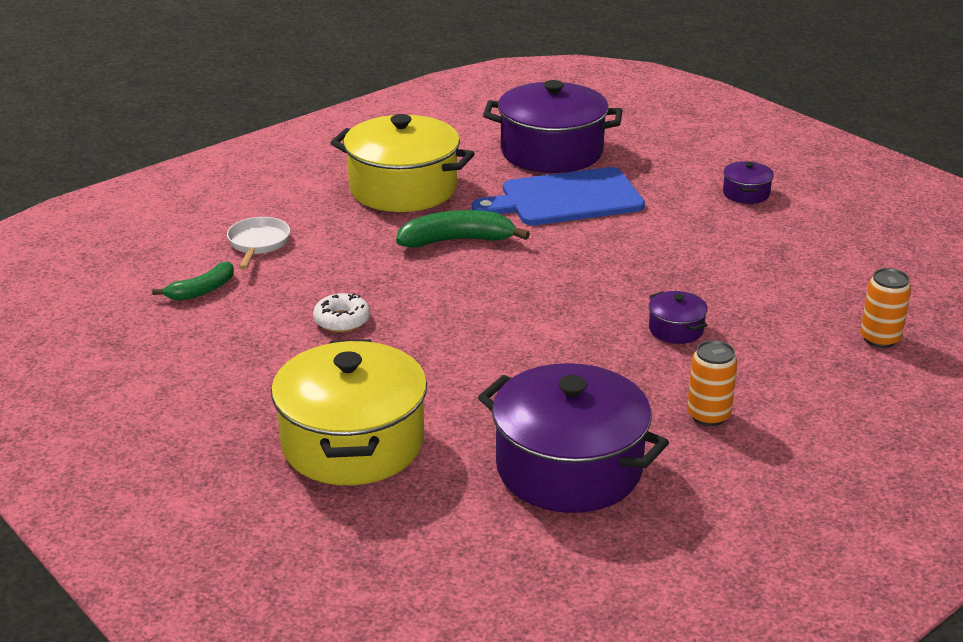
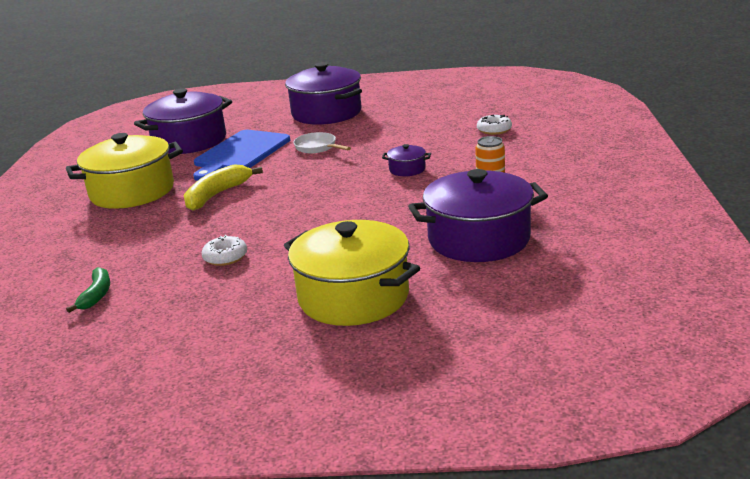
camera: 45 degrees left, 5 degrees down
(258, 244) = (88, 257): white pan -> white pan (317, 147)
(457, 240) = (217, 195): green banana -> yellow banana
(746, 193) = (326, 113): purple pot -> purple pot, size x2.32
(879, 339) = (494, 130): orange can -> white donut

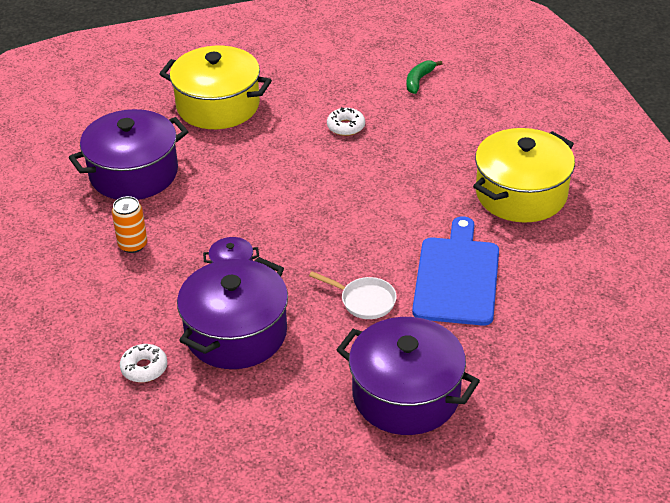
camera: 160 degrees right, 15 degrees up
(96, 295) = (419, 80): green banana -> green banana turned 45 degrees clockwise
(189, 141) = (551, 297): purple pot -> purple pot (236, 333)
(217, 195) = (420, 200): yellow banana -> none

